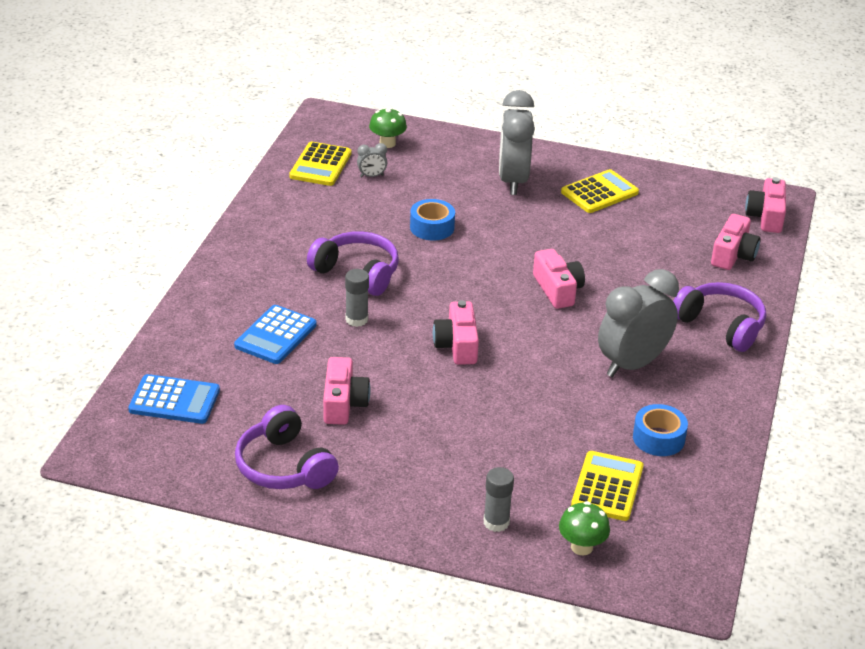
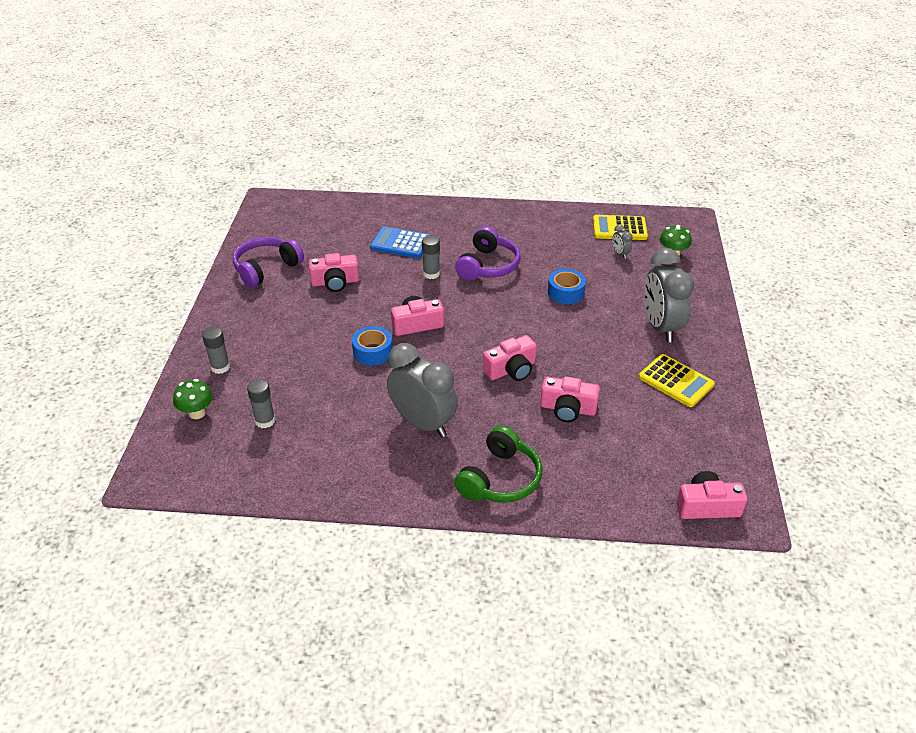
camera: 80 degrees right, 5 degrees up
(174, 400) = (322, 217): blue calculator -> none
(513, 181) = (661, 327): grey clock -> grey clock turned 90 degrees counterclockwise
(607, 487) = (265, 421): yellow calculator -> grey glue stick
(658, 438) = (329, 446): blue tape -> blue tape (373, 352)
(721, 325) = (500, 479): purple headphones -> green headphones
(733, 255) = (622, 482): pink camera -> pink camera (568, 409)

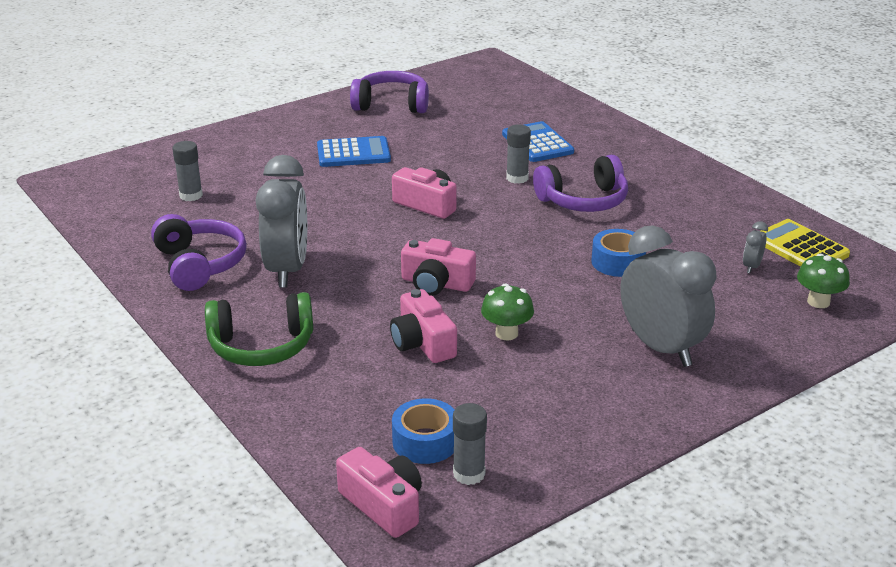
camera: 50 degrees right, 10 degrees down
(197, 413) = (163, 164): green mushroom -> green mushroom (506, 333)
(220, 367) = (232, 147): grey glue stick -> grey glue stick (469, 474)
(309, 319) = (353, 153): none -> blue calculator
(335, 282) = (424, 141): pink camera -> none
(366, 460) = (199, 264): none -> purple headphones
(373, 352) = (352, 201): blue tape -> blue tape (425, 441)
(661, 327) = (661, 348): grey clock -> grey clock turned 105 degrees clockwise
(676, 381) = (576, 397): yellow calculator -> none

